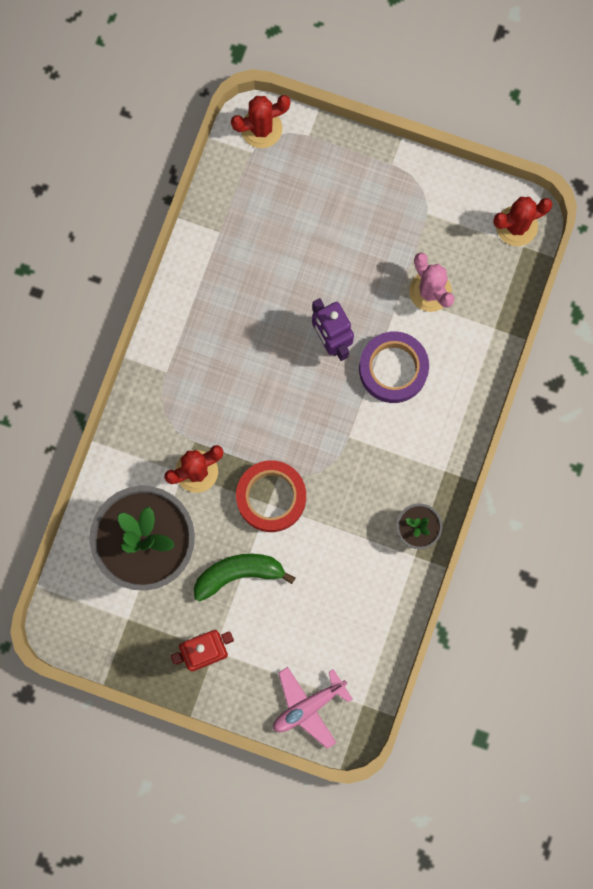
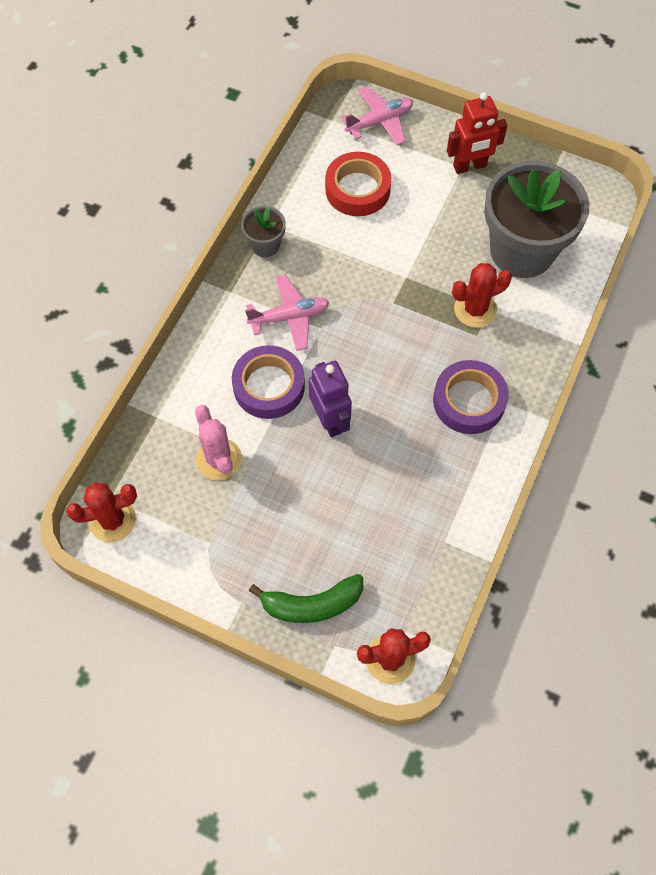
camera: 175 degrees left, 15 degrees down
(200, 370) = (469, 401): none -> purple tape
(238, 574) = (437, 222): green banana -> green banana (312, 604)
(271, 497) = (402, 282): red tape -> red tape (357, 189)
(382, 446) = (289, 317): none -> pink plane

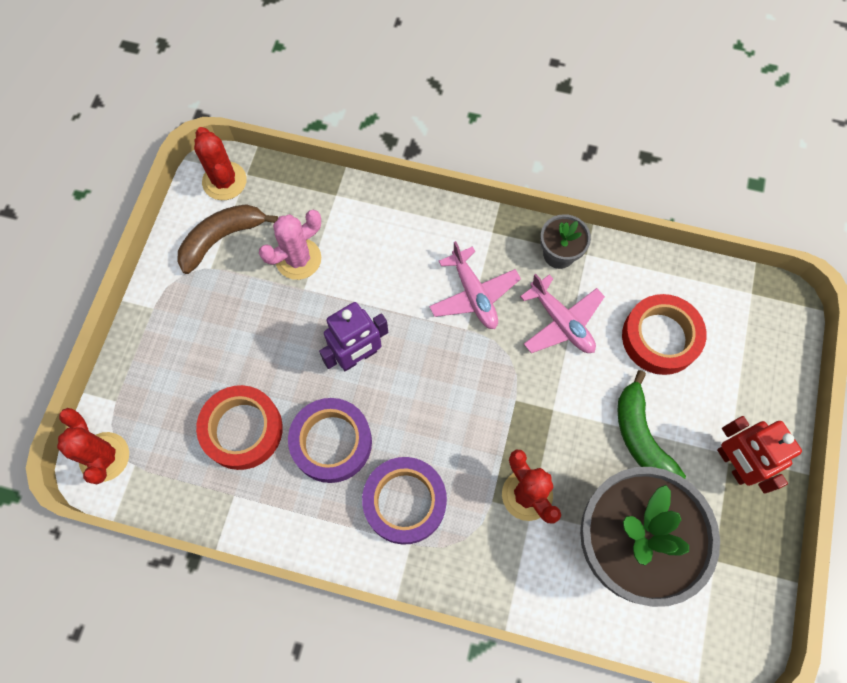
camera: 80 degrees right, 5 degrees up
(179, 528) = (222, 238): none -> brown banana
(269, 386) = (387, 289): purple tape -> purple tape (331, 442)
(312, 604) = (155, 373): green banana -> green banana (641, 436)
(379, 122) = (767, 347): pink plane -> pink plane (561, 322)
(383, 528) = (242, 429): none -> red tape

